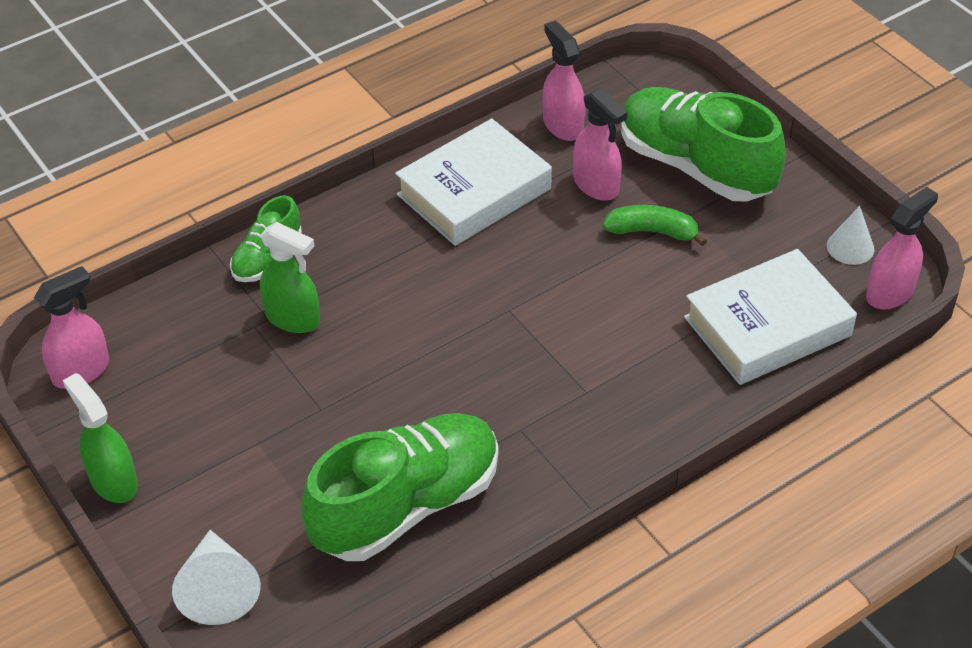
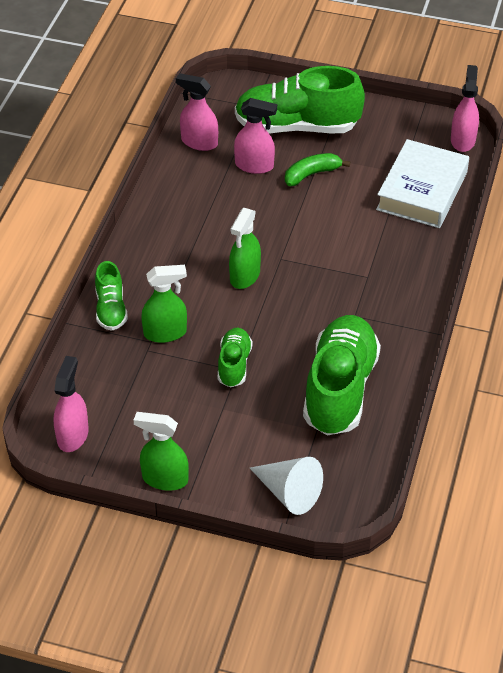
camera: 40 degrees left, 0 degrees up
(323, 400) = (234, 365): none -> green shoe
(446, 306) = (244, 276): none -> green spray bottle
(474, 192) = (190, 206): white book -> none
(850, 247) = (420, 127): white cone -> none

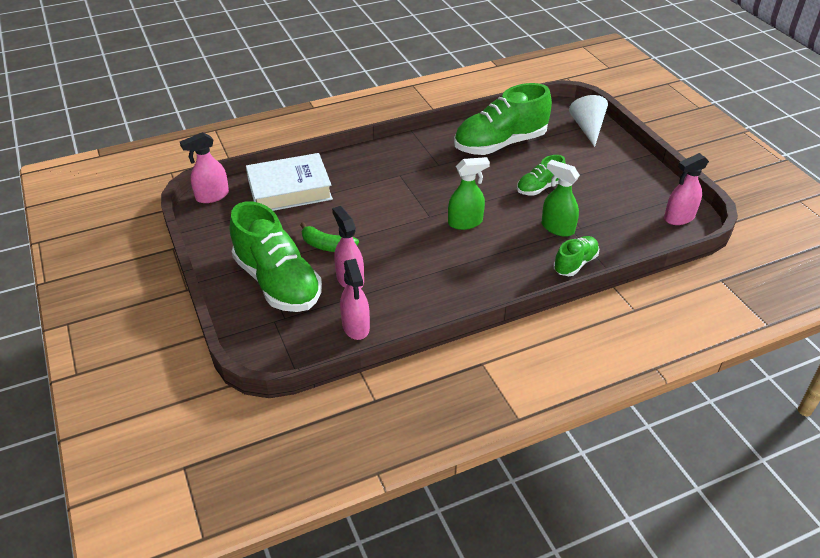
camera: 130 degrees left, 5 degrees down
(164, 479) = (646, 169): green spray bottle -> none

